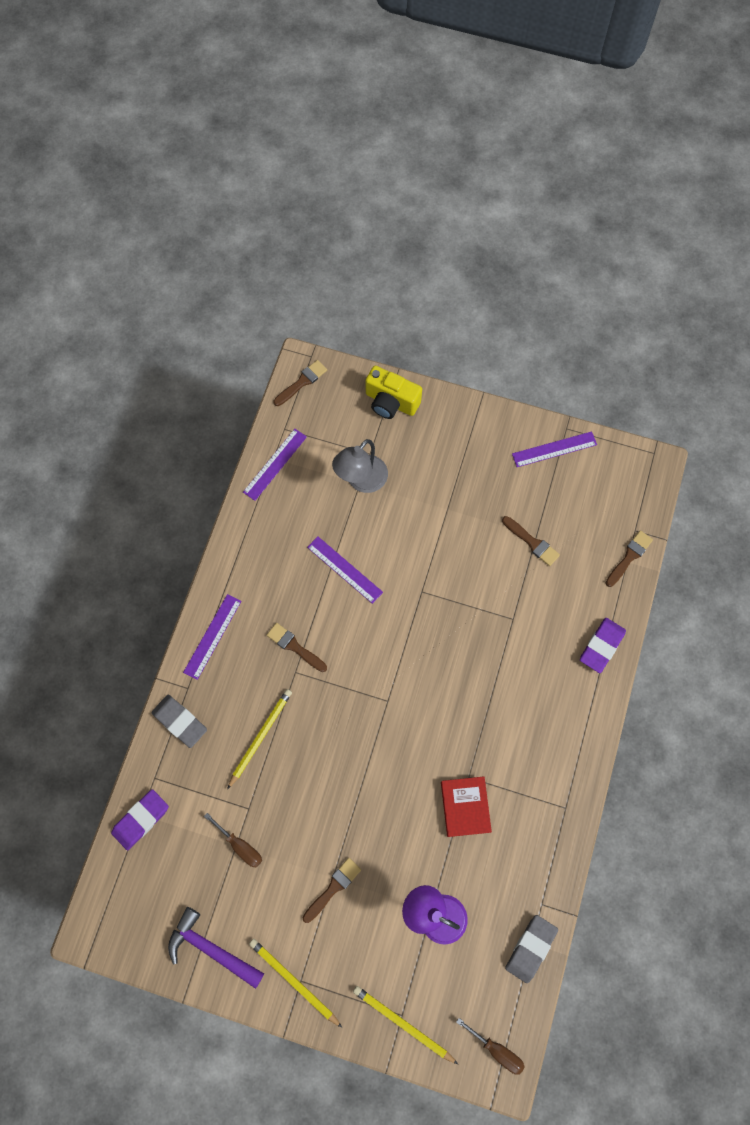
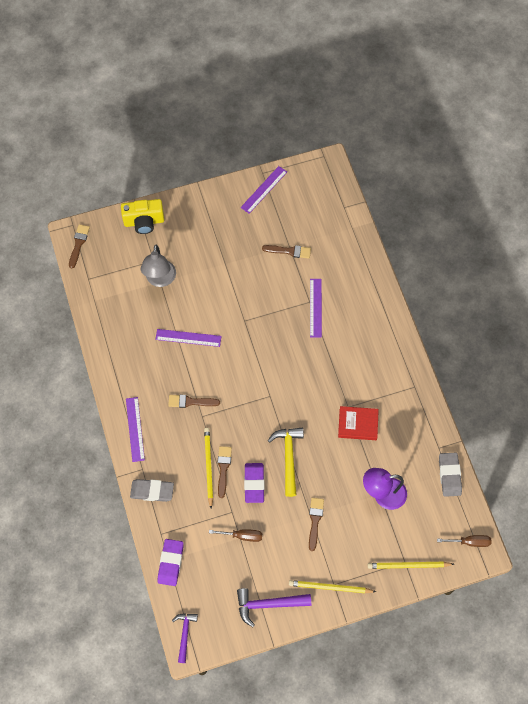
camera: 35 degrees left, 5 degrees down
(97, 914) = (185, 634): none -> purple hammer
(275, 464) = (98, 303): purple ruler -> purple ruler (315, 307)
(357, 789) = (288, 457): none -> yellow hammer
(465, 807) = (358, 424): red book -> red book turned 45 degrees counterclockwise
(601, 646) = (371, 284): purple eraser -> purple eraser (254, 483)
(629, 557) = (351, 224): brown brush -> brown brush (223, 469)

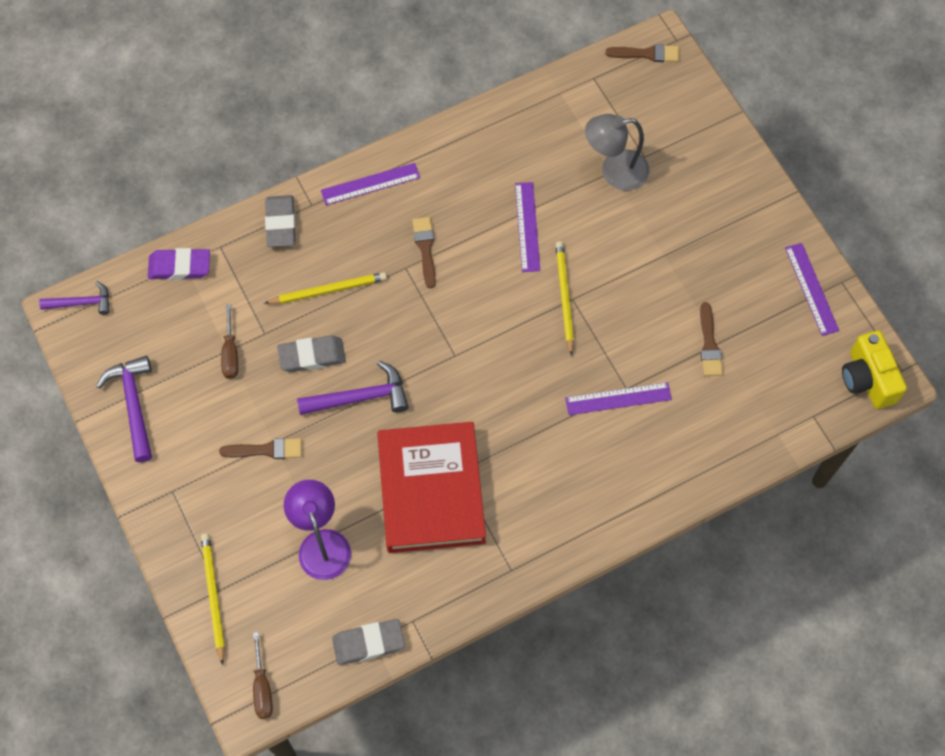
camera: 80 degrees right, 0 degrees up
(144, 222) = (707, 131): yellow camera -> yellow camera (867, 379)
(223, 469) = (328, 310): brown brush -> none
(254, 483) = (312, 356): purple eraser -> grey eraser
(264, 189) = (811, 289): purple ruler -> purple ruler turned 45 degrees clockwise
(288, 457) = (360, 397): yellow hammer -> purple hammer
(330, 587) = (167, 486): yellow pencil -> yellow pencil (564, 297)
(358, 424) = (431, 490): red book -> red book, size x1.97

